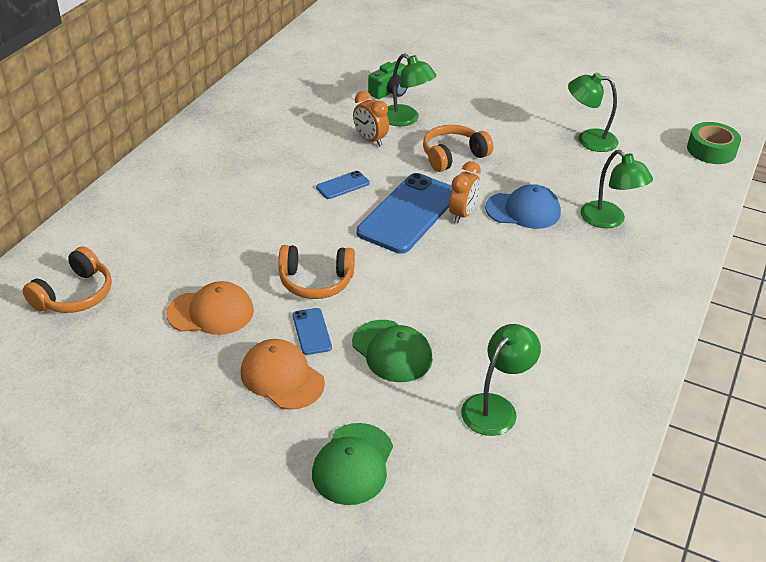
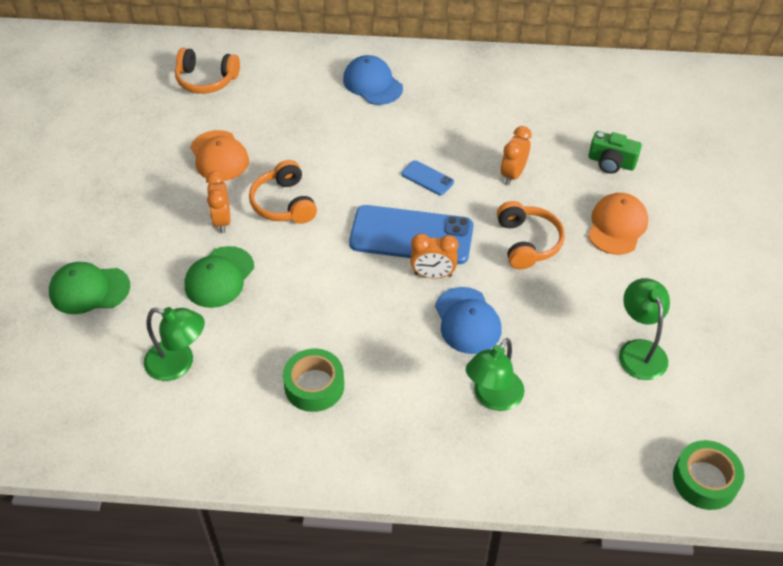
camera: 70 degrees right, 10 degrees up
(188, 182) = (372, 83): none -> blue cap
(282, 377) = (164, 220): orange cap -> orange cap (617, 226)
(311, 331) = (222, 221): blue phone -> orange clock
(406, 119) = (568, 189): green lamp -> none
(453, 156) = (527, 242): orange headphones -> orange headphones turned 45 degrees clockwise
(560, 317) = (314, 386): none -> green tape

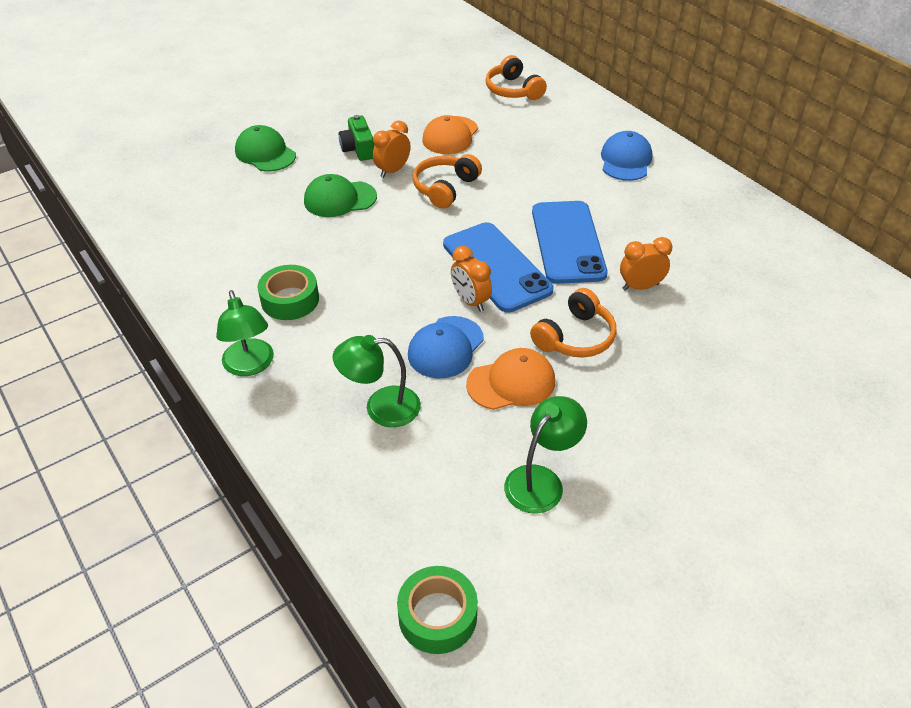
camera: 50 degrees right, 5 degrees down
(179, 364) = (243, 225): green lamp -> green lamp (250, 366)
(427, 178) = (568, 242): blue phone -> blue phone, size x2.24
(611, 162) = (743, 340): green camera -> green camera (358, 149)
(617, 226) = (671, 385): orange cap -> orange cap (511, 382)

